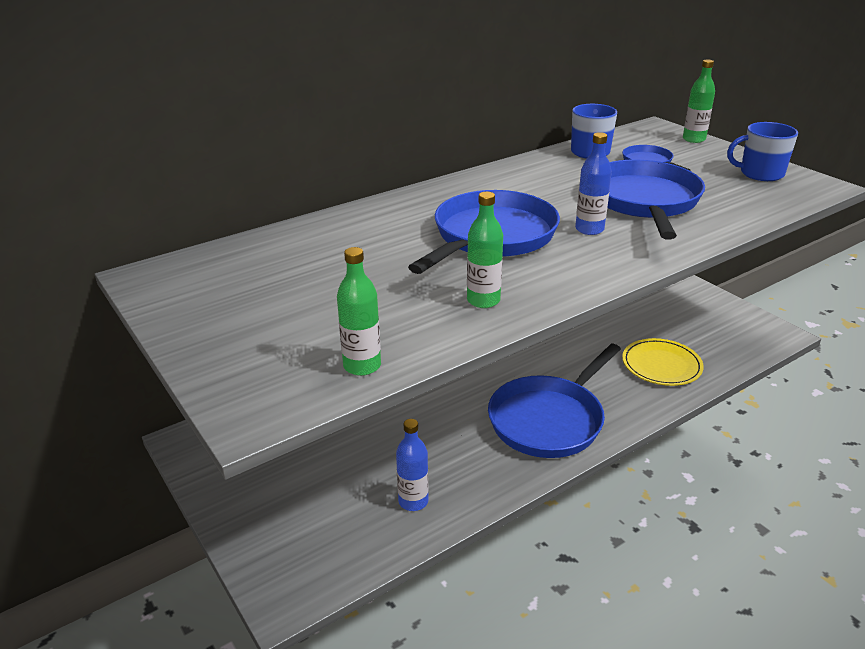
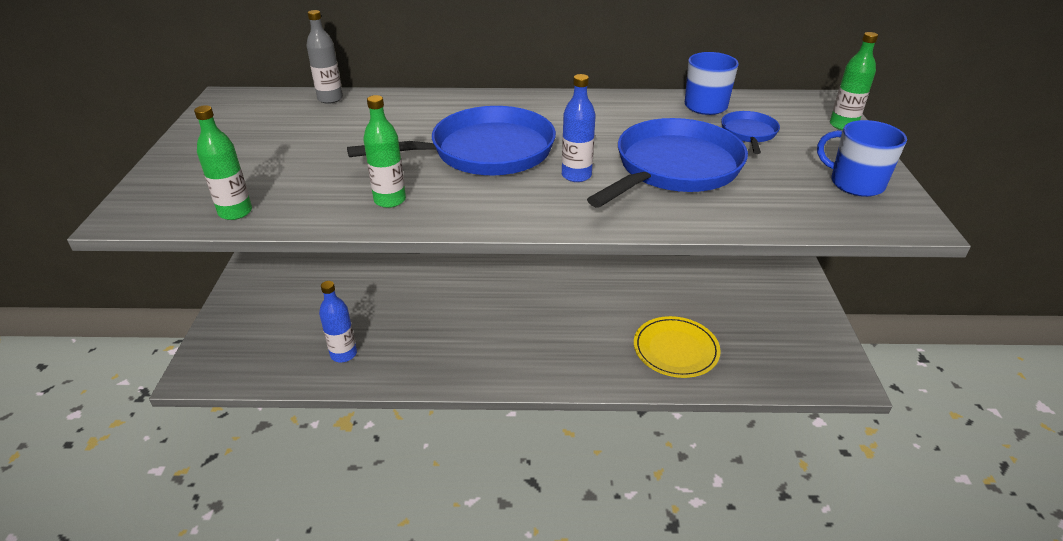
camera: 35 degrees right, 5 degrees up
(266, 241) = (330, 99): none -> grey bottle
(549, 420) = (515, 346): blue pan -> none

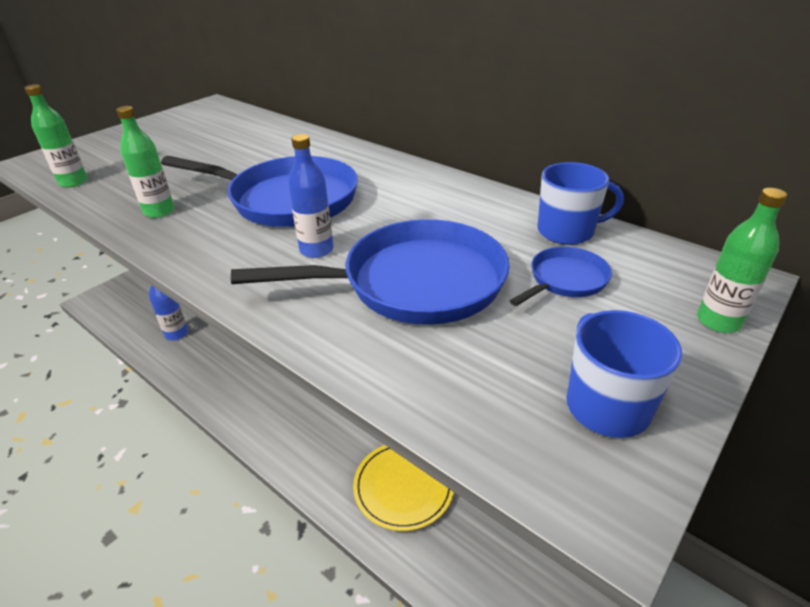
camera: 40 degrees right, 0 degrees up
(330, 99) = (265, 122): grey bottle -> none

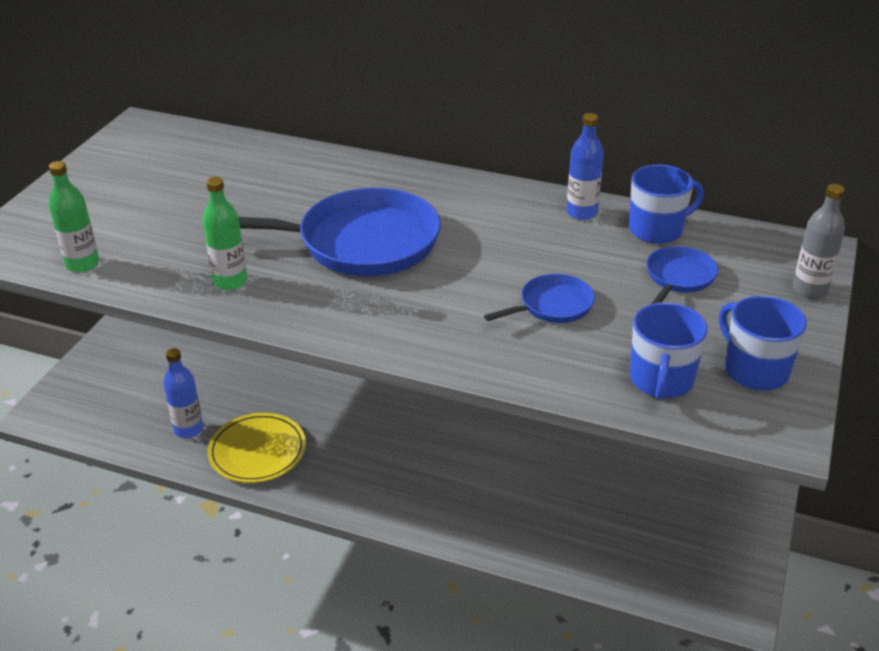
camera: 20 degrees left, 0 degrees up
(316, 250) = (437, 292): blue bottle -> blue bottle (581, 213)
(403, 487) = (548, 517): yellow plate -> yellow plate (257, 451)
(414, 283) = (552, 306): blue pan -> blue pan, size x0.48
(481, 390) = (661, 380): none -> blue mug
(718, 321) = (809, 289): green bottle -> grey bottle

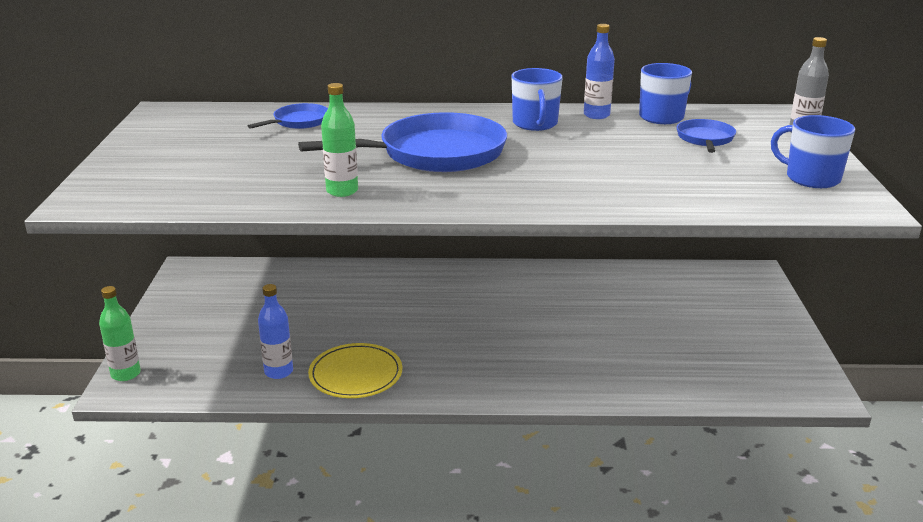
camera: 20 degrees left, 10 degrees down
(82, 264) = (188, 200): green bottle -> green bottle (126, 374)
(552, 306) = (628, 167): blue pan -> blue pan (299, 122)
(661, 380) = (752, 194): blue mug -> blue mug (535, 124)

